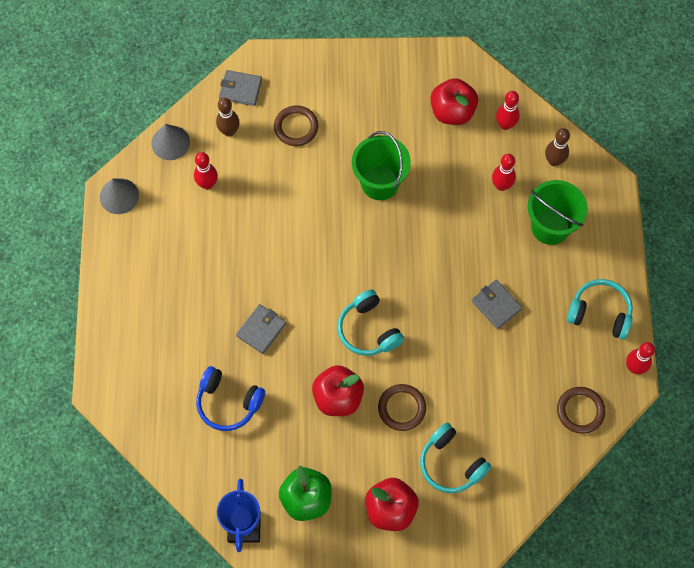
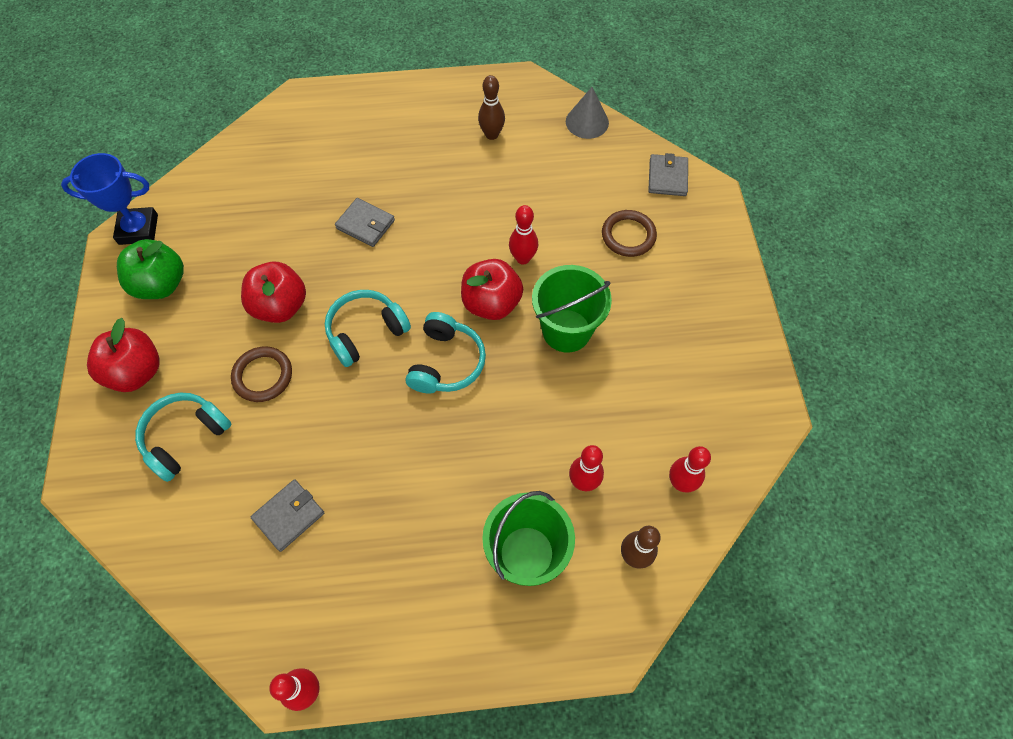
camera: 85 degrees right, 5 degrees down
(119, 196) = (516, 87): grey cone -> none
(207, 184) = (541, 159): red bowling pin -> red bowling pin (523, 258)
(228, 403) = (280, 202): blue headphones -> none
(229, 131) = (610, 172): brown bowling pin -> brown bowling pin (492, 135)
(452, 112) = (686, 411): red apple -> red apple (491, 303)
(496, 305) = (402, 483): grey wallet -> grey wallet (289, 516)
(580, 411) = (244, 607): brown ring -> none
(600, 313) = (394, 633): turquoise headphones -> turquoise headphones (446, 362)

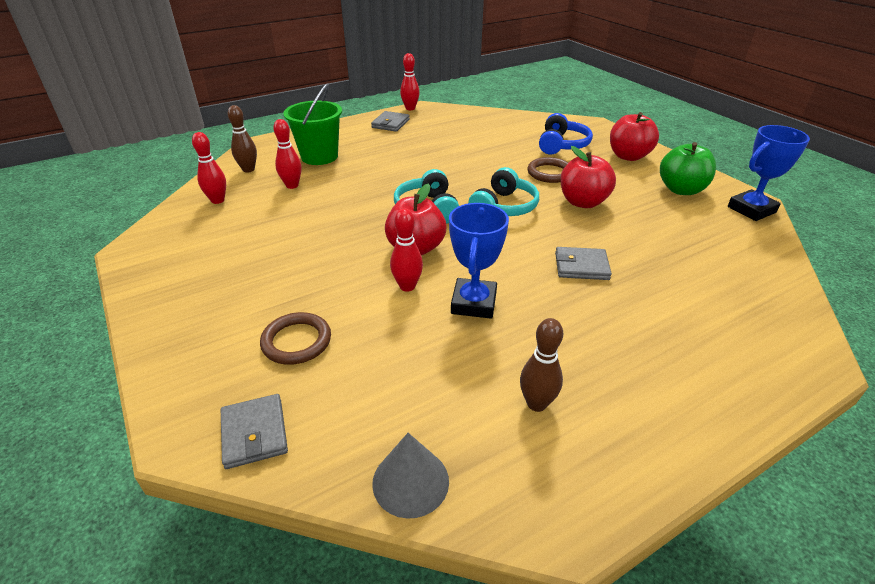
camera: 155 degrees right, 25 degrees down
(185, 437) = (562, 145): turquoise headphones -> blue headphones
(289, 516) = (470, 138): grey wallet -> grey wallet (390, 123)
(480, 221) = (473, 303): none -> blue trophy
(566, 330) = (337, 250): green bucket -> none

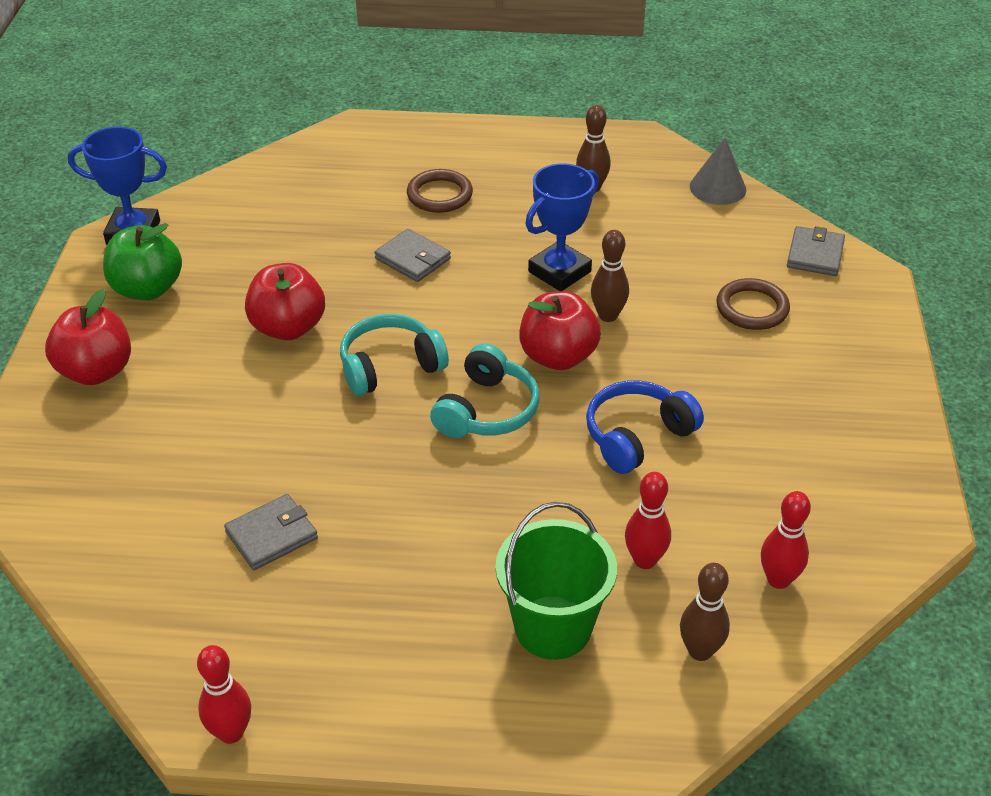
camera: 145 degrees left, 5 degrees up
(390, 123) = (332, 683): grey wallet -> grey wallet (271, 535)
(407, 286) = (608, 315): red bowling pin -> brown bowling pin
(550, 173) = (250, 394): brown ring -> brown ring (439, 195)
(562, 145) = (139, 444): blue headphones -> blue headphones (637, 436)

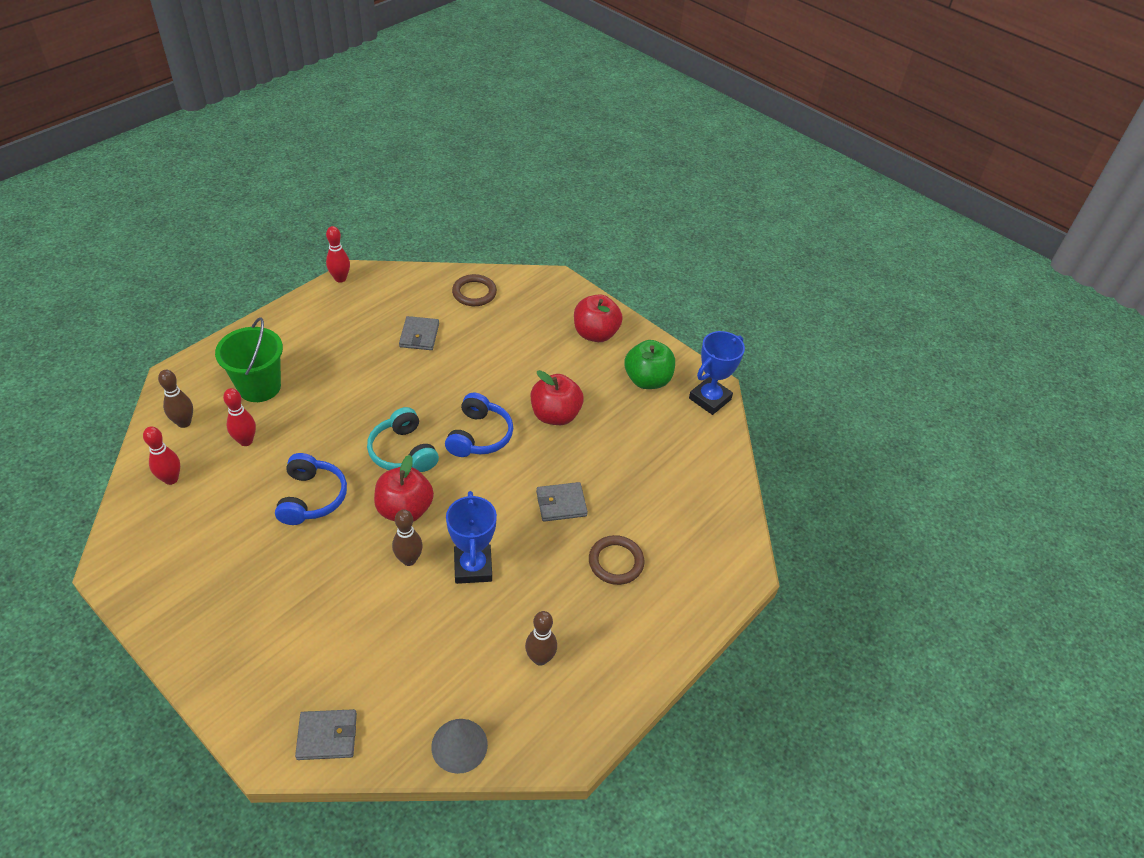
camera: 125 degrees right, 5 degrees up
(390, 366) = (479, 436): turquoise headphones -> blue headphones
(752, 308) = (328, 642): brown ring -> brown ring (474, 293)
(815, 254) = (327, 736): grey wallet -> grey wallet turned 60 degrees counterclockwise

